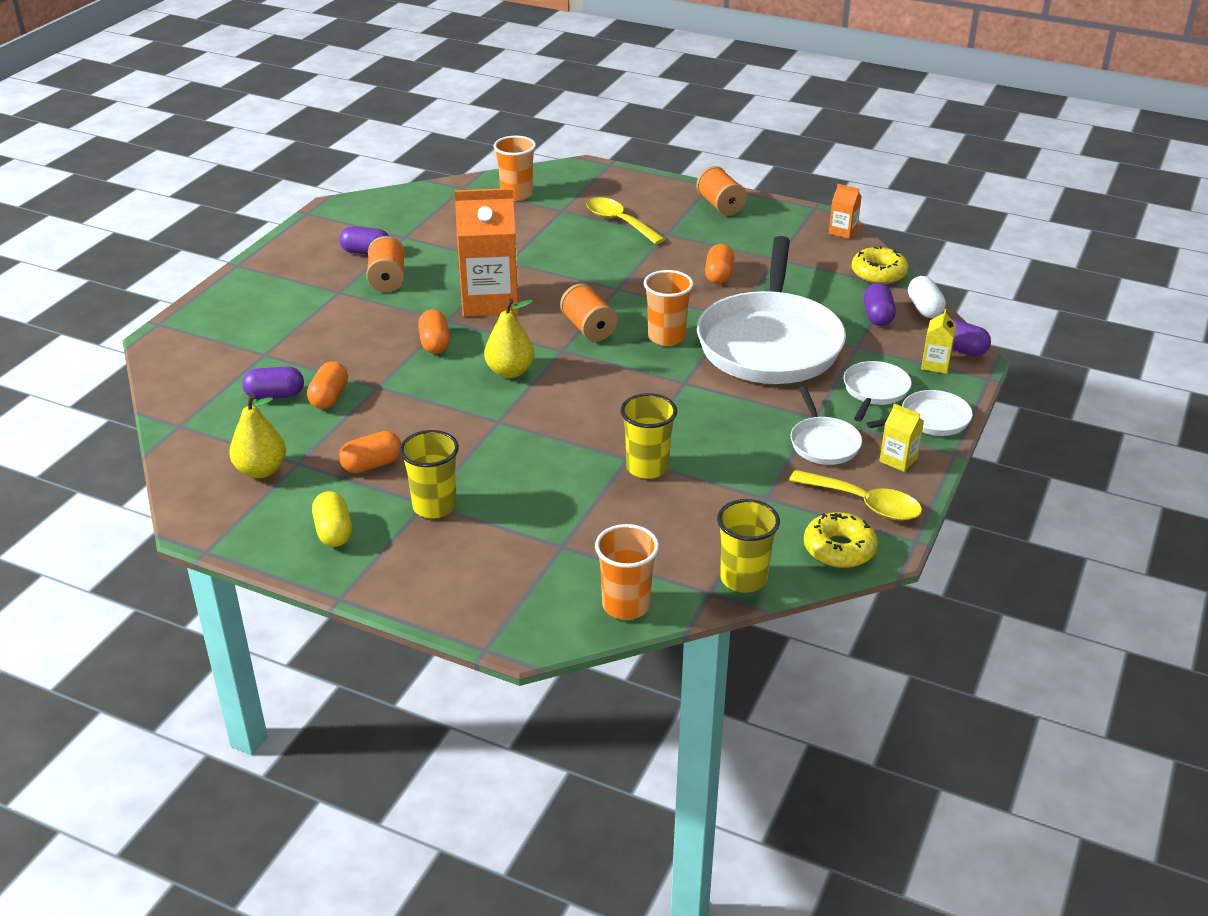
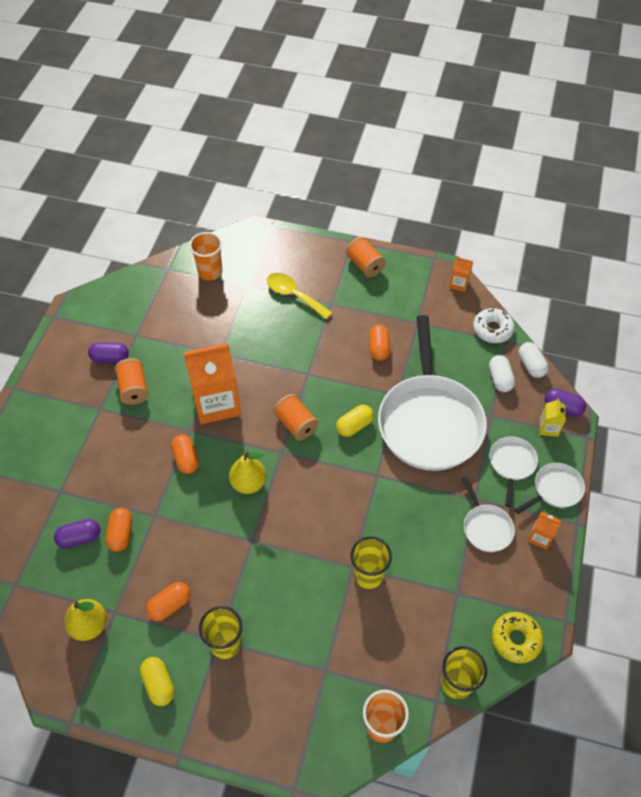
camera: 10 degrees left, 20 degrees up
(666, 337) = (354, 426): orange cup -> yellow capsule
(864, 503) = (525, 588): yellow spoon -> none
(877, 316) = (500, 379): purple capsule -> white capsule
(878, 273) = (492, 329): yellow donut -> white donut
(898, 460) = (540, 537): yellow carton -> orange carton

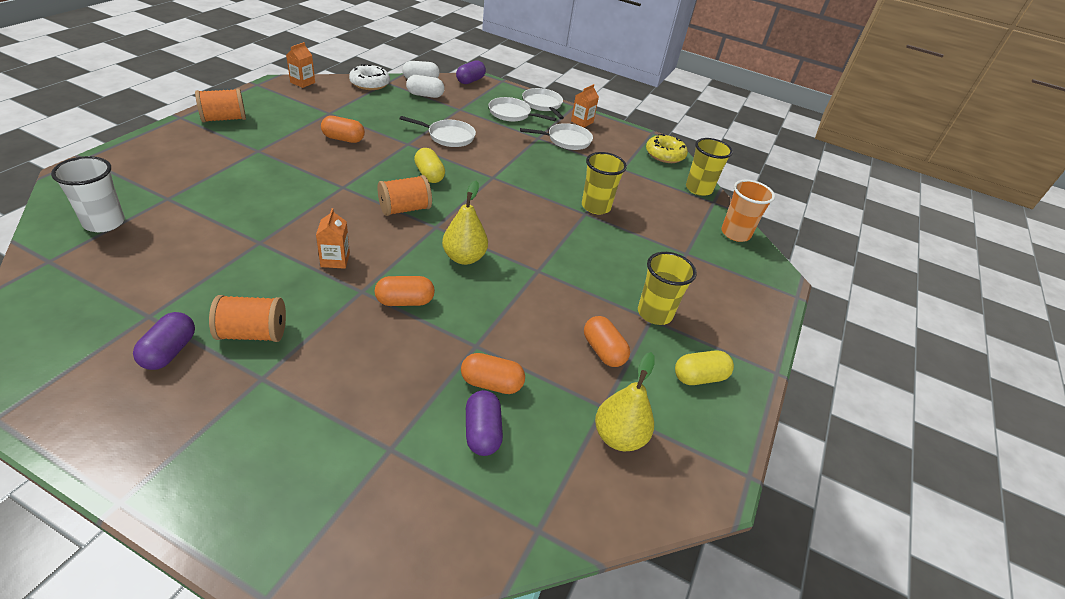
camera: 85 degrees left, 15 degrees down
(210, 272) = (104, 223): orange cup -> white cup
(216, 403) = (335, 260): orange carton -> orange carton, size x0.44
(294, 295) = (219, 170): yellow spoon -> none
(429, 421) = (448, 136): white pan -> white pan, size x0.44
(548, 428) = (486, 91): yellow carton -> none

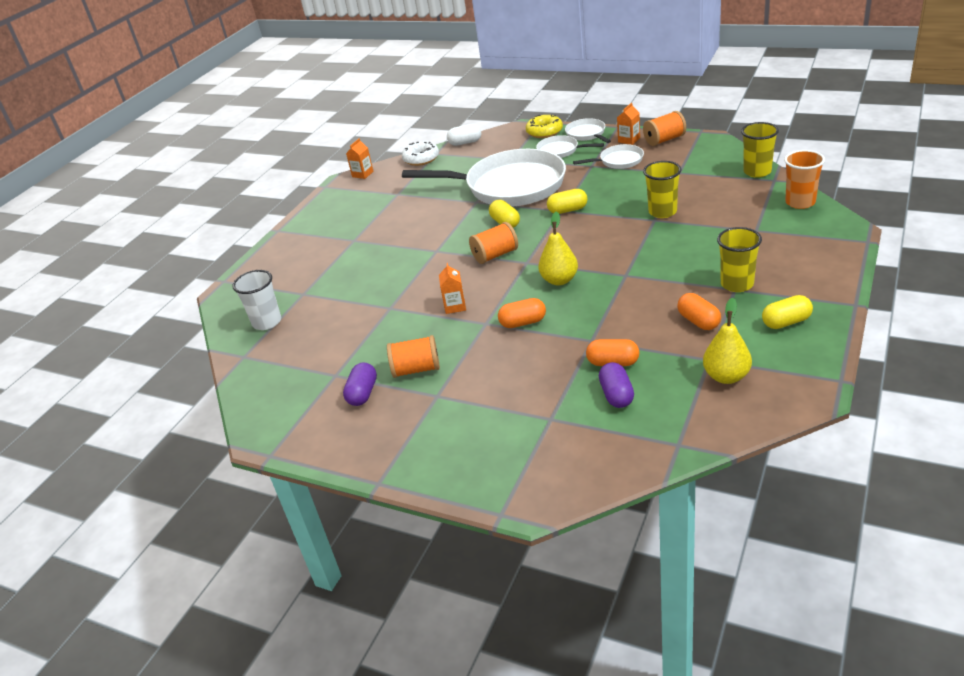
camera: 10 degrees right, 5 degrees down
(224, 119) = (313, 222): orange spool -> orange spool (664, 140)
(343, 139) = (419, 212): orange capsule -> none
(425, 95) = (474, 155): white capsule -> none
(448, 136) = (509, 186): white pan -> white pan, size x2.28
(470, 81) = (511, 131): purple capsule -> none
(499, 178) = (567, 210): none -> yellow capsule
(664, 155) = (717, 149): yellow donut -> yellow donut (544, 132)

